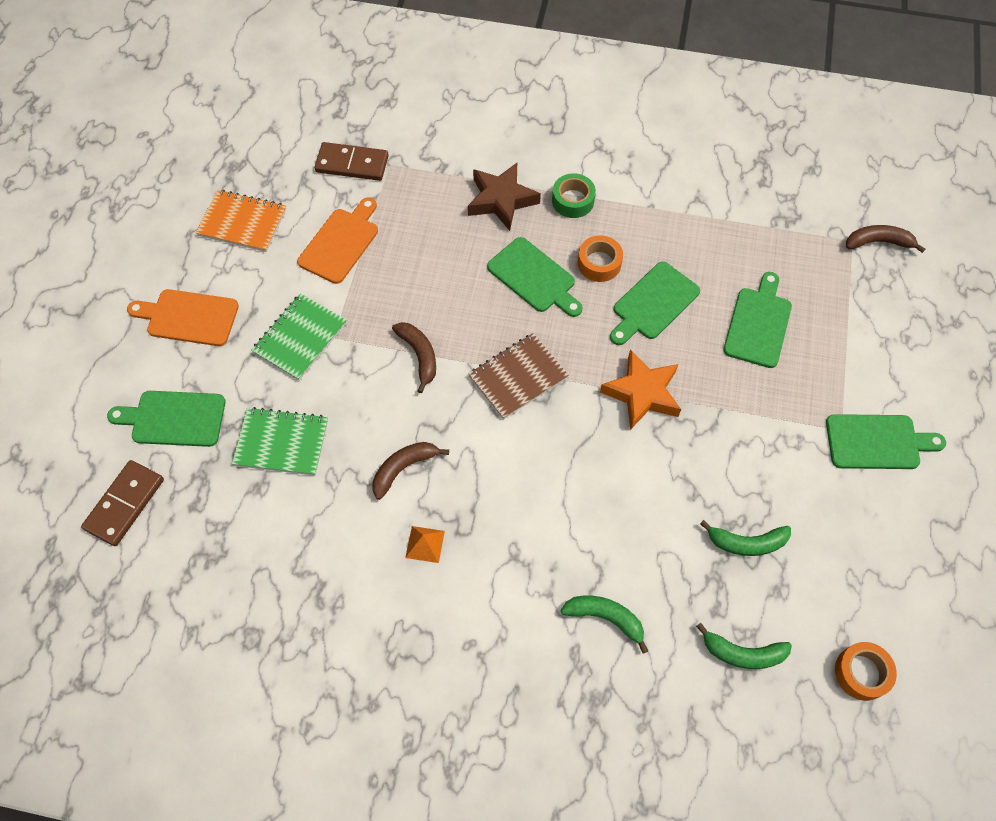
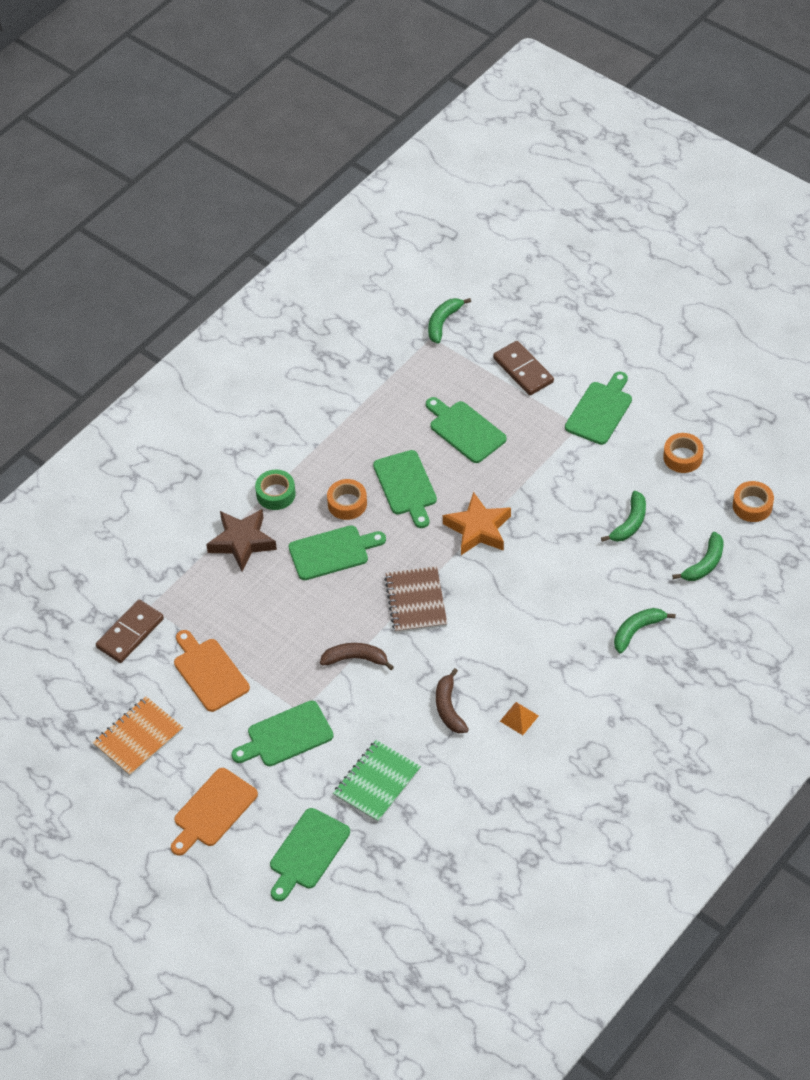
camera: 60 degrees left, 10 degrees down
(124, 504) = (366, 912): brown domino -> brown domino (523, 370)
(300, 338) = (286, 736): green notebook -> green cutting board
(876, 560) = (682, 457): none -> orange tape
(878, 242) = (443, 322): brown banana -> green banana

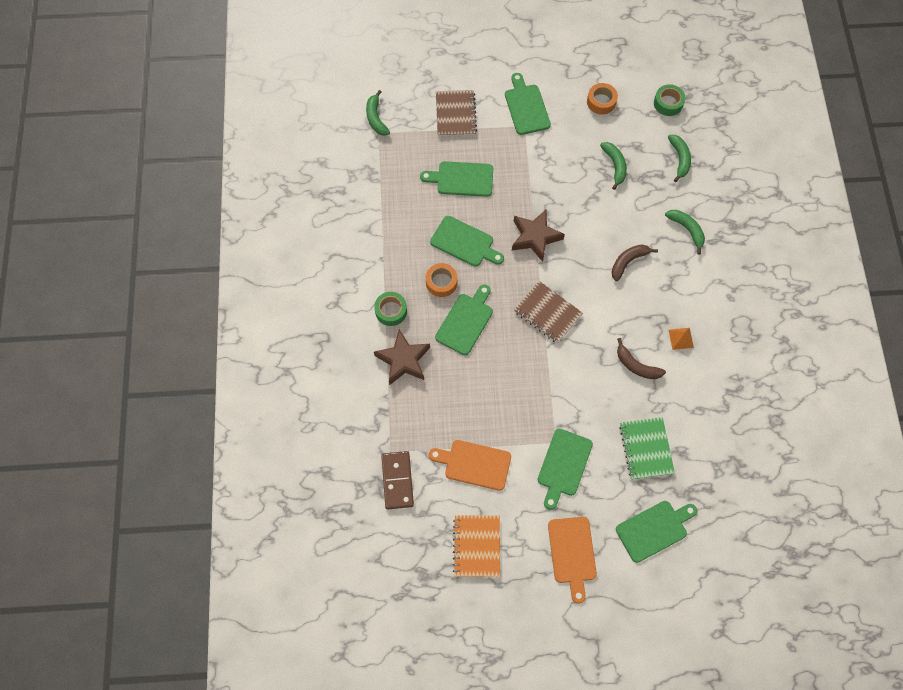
camera: 45 degrees left, 15 degrees up
(307, 852) = (654, 529): green cutting board -> green cutting board turned 105 degrees counterclockwise
(355, 659) = (551, 380): brown banana -> brown banana (628, 262)
(478, 529) = (535, 237): orange star -> brown star
(523, 370) = (456, 114): brown domino -> brown notebook
(637, 631) = (687, 230): green banana -> green banana turned 135 degrees clockwise
(752, 506) = (668, 103): orange tape -> green tape

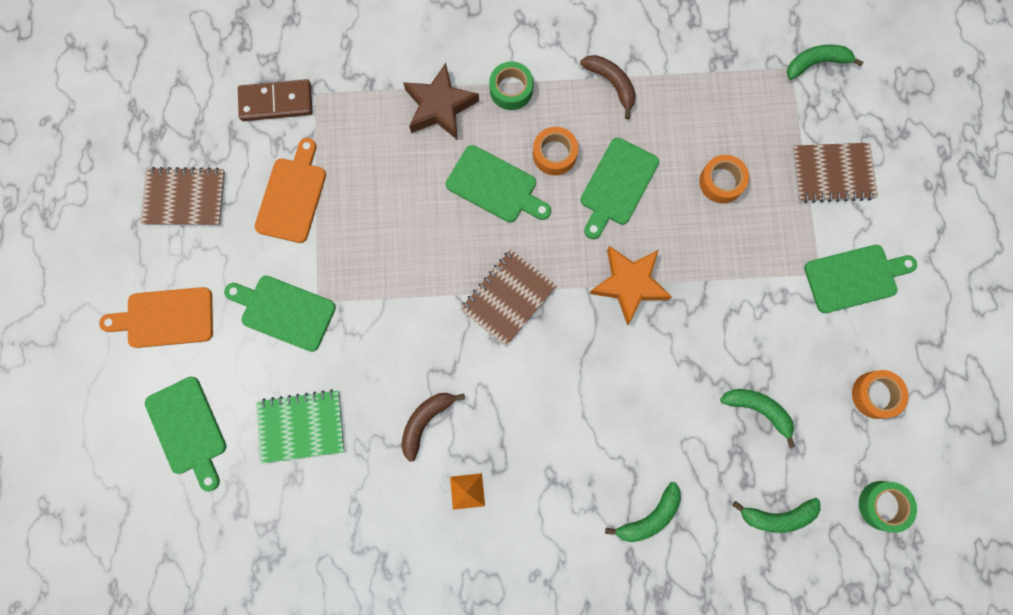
camera: 90 degrees right, 10 degrees up
(462, 179) = (721, 182): green cutting board -> orange tape
(476, 546) = (185, 198): orange notebook -> brown notebook
(535, 237) = (629, 284): brown star -> orange star
(615, 165) = (758, 410): green banana -> green banana turned 135 degrees counterclockwise
(628, 262) = (591, 420): brown banana -> brown banana (611, 84)

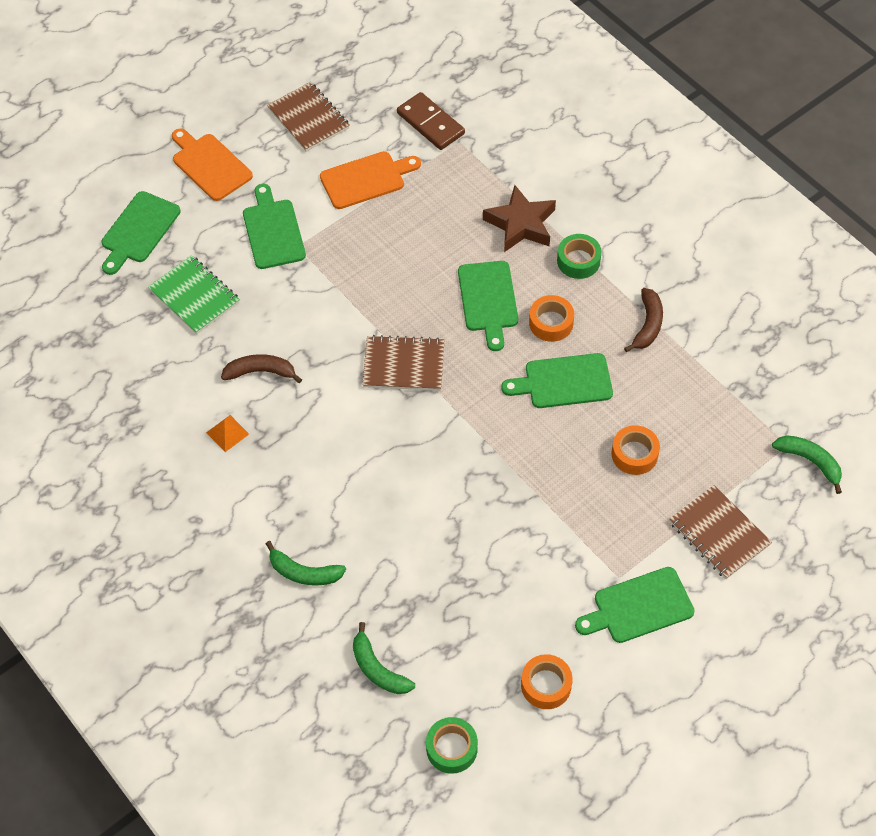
camera: 55 degrees right, 20 degrees down
(629, 284) = (487, 441): orange star -> none
(758, 410) = (458, 600): green banana -> none
(854, 277) = (639, 607): green cutting board -> green cutting board turned 120 degrees clockwise

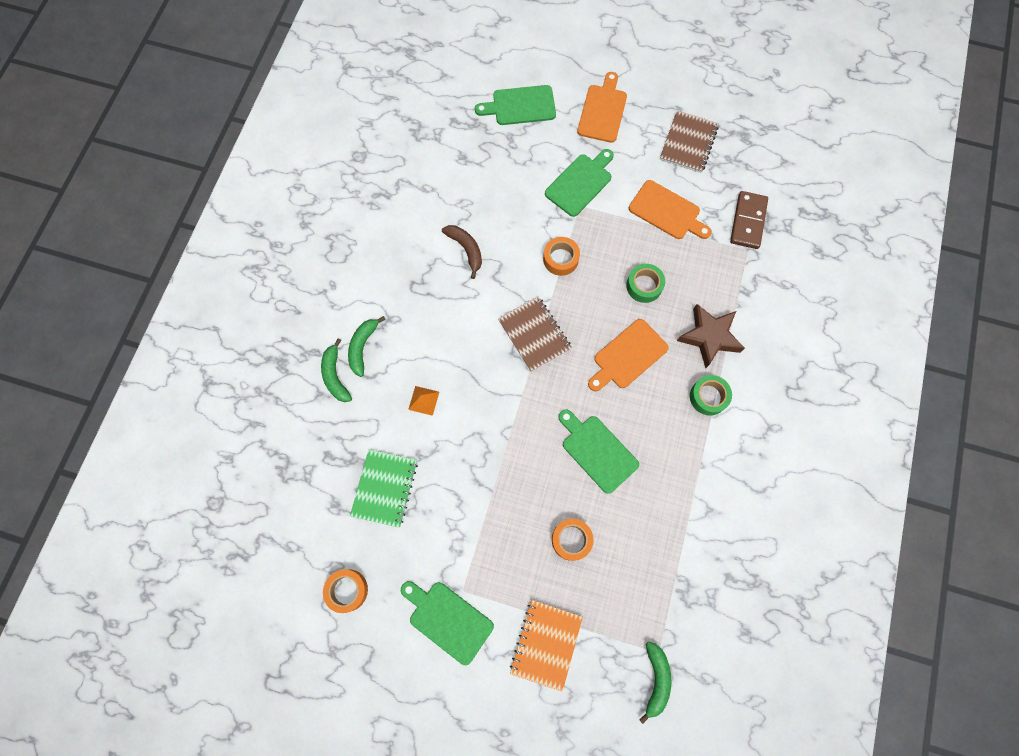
camera: 55 degrees right, 15 degrees up
(194, 296) = (495, 172): green notebook -> green notebook (385, 488)
(227, 433) = (407, 261): orange pyramid -> orange pyramid (424, 400)
(378, 669) = (294, 469): green banana -> green banana (363, 347)
(451, 748) = (264, 555): green tape -> green tape (644, 286)
(488, 300) = (628, 356): green cutting board -> orange cutting board
(551, 323) = (640, 411): orange tape -> orange tape (560, 259)
(647, 325) = (689, 481): brown banana -> none
(719, 534) = (546, 644): brown notebook -> orange notebook

